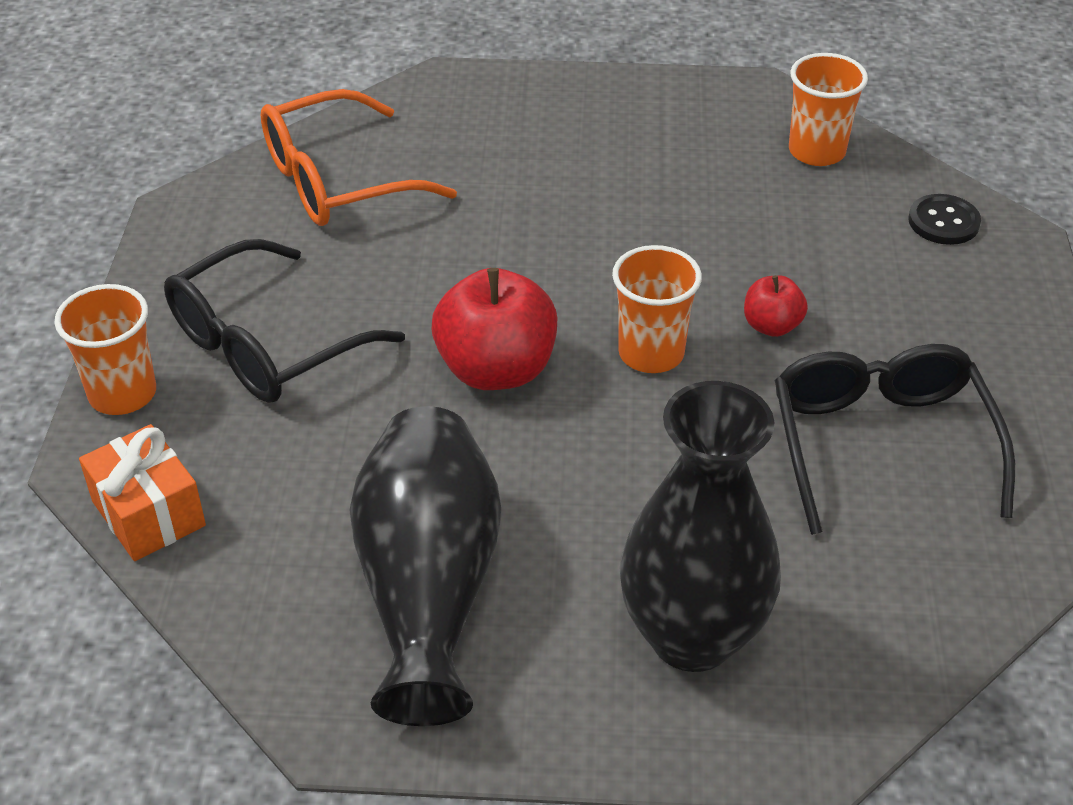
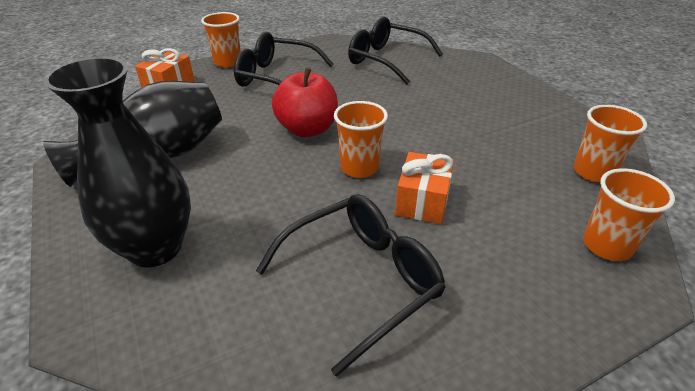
camera: 60 degrees right, 5 degrees down
(336, 181) = (386, 60): orange glasses -> black glasses
(771, 326) = (422, 201): red apple -> orange gift
(943, 222) = (606, 245): black button -> orange cup

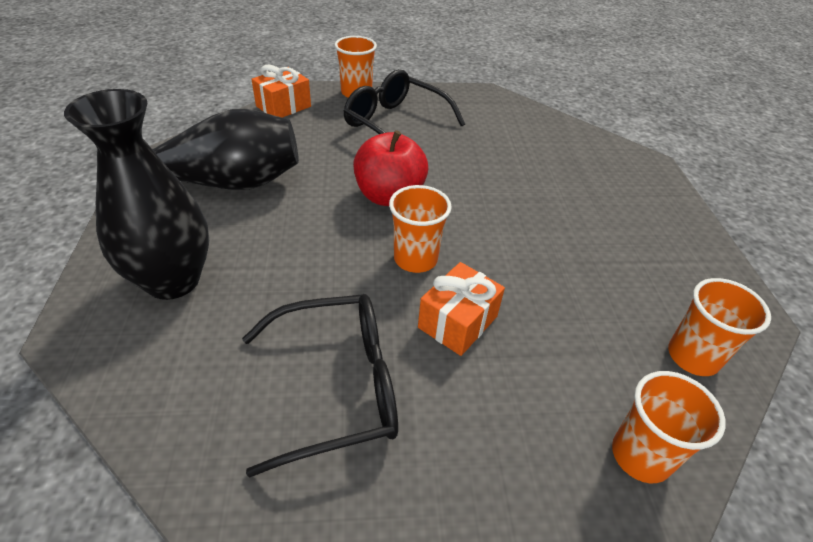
camera: 20 degrees right, 5 degrees up
(386, 60) = (531, 133): black glasses -> none

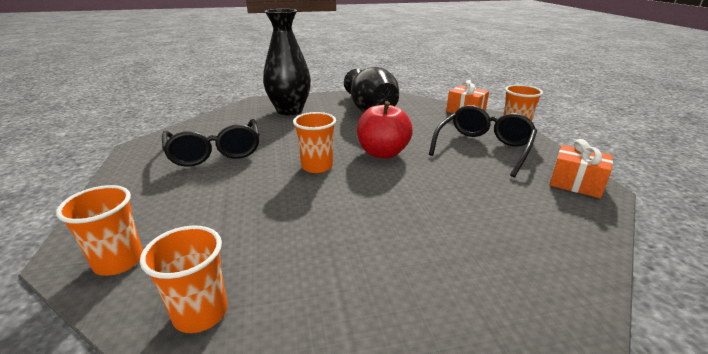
camera: 85 degrees right, 15 degrees down
(458, 322) = (257, 184): orange gift -> orange gift (575, 183)

